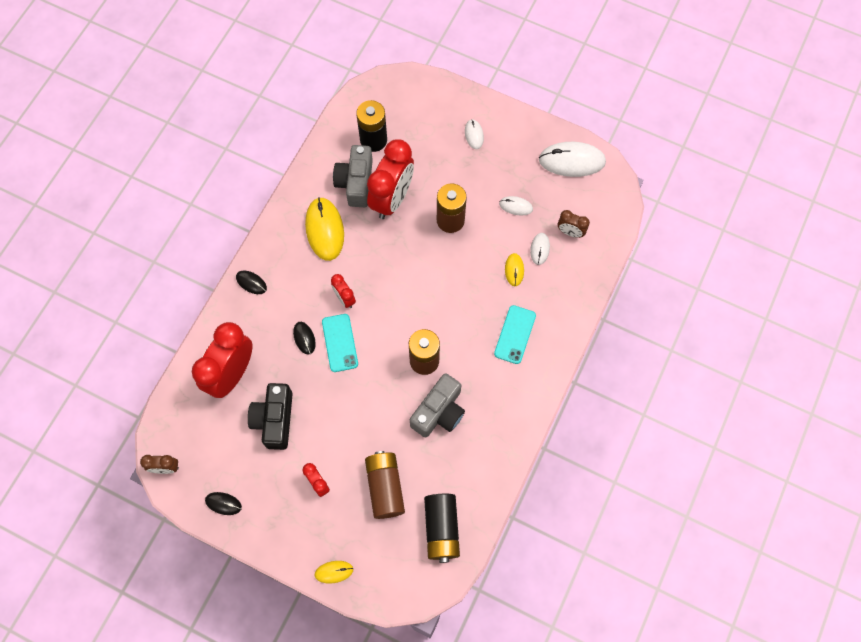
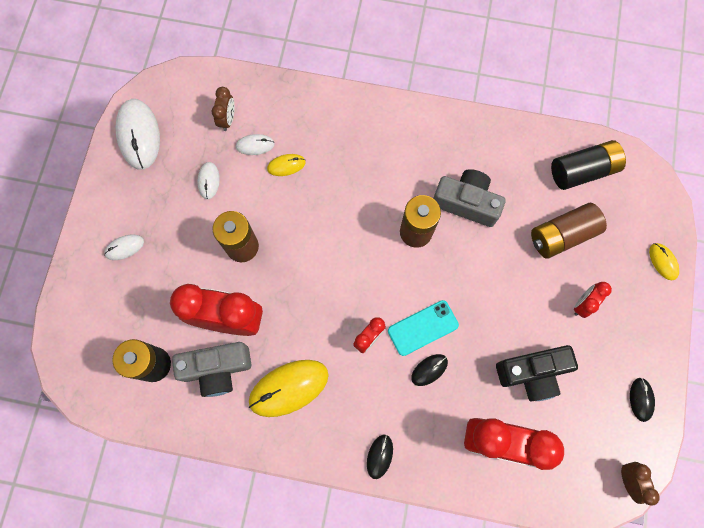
camera: 105 degrees left, 5 degrees up
(515, 334) = (360, 149): turquoise phone -> none

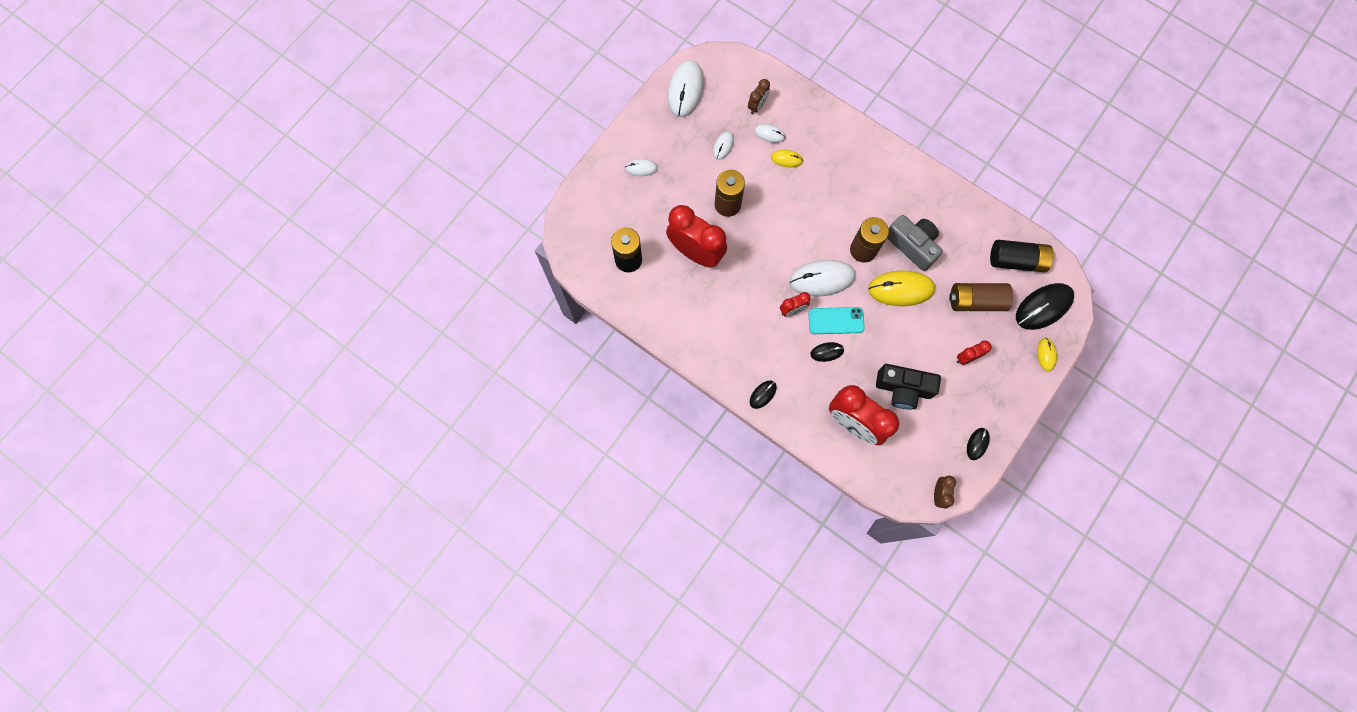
camera: 25 degrees right, 0 degrees up
(217, 369) = (672, 283): grey camera -> none
(288, 388) = (718, 318): yellow mouse -> yellow mouse (901, 289)
(385, 286) = (822, 279): none -> white mouse
(634, 209) = (1043, 307): none -> black mouse

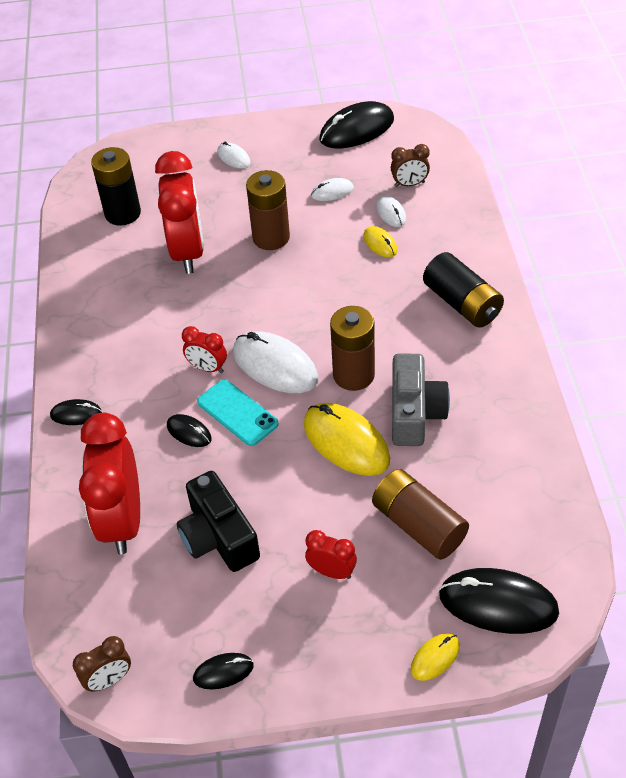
camera: 50 degrees right, 25 degrees down
(685, 90) = (356, 130): white mouse -> black mouse
(1016, 260) = (524, 527): black battery -> black battery (462, 303)

